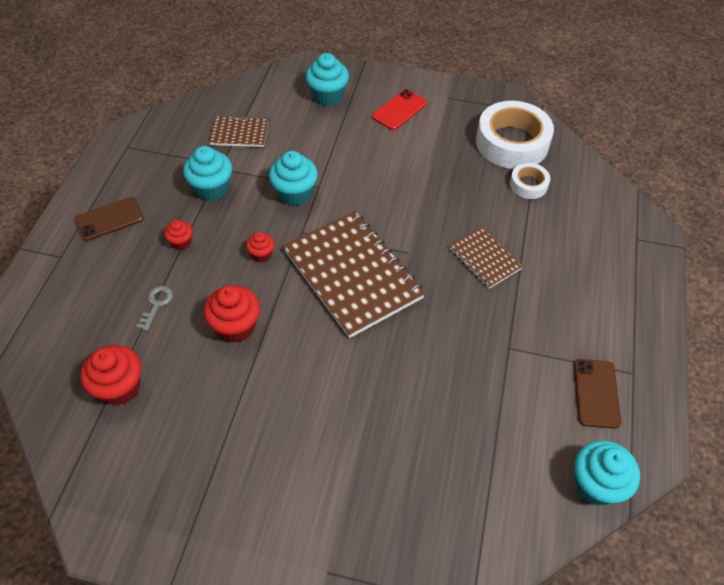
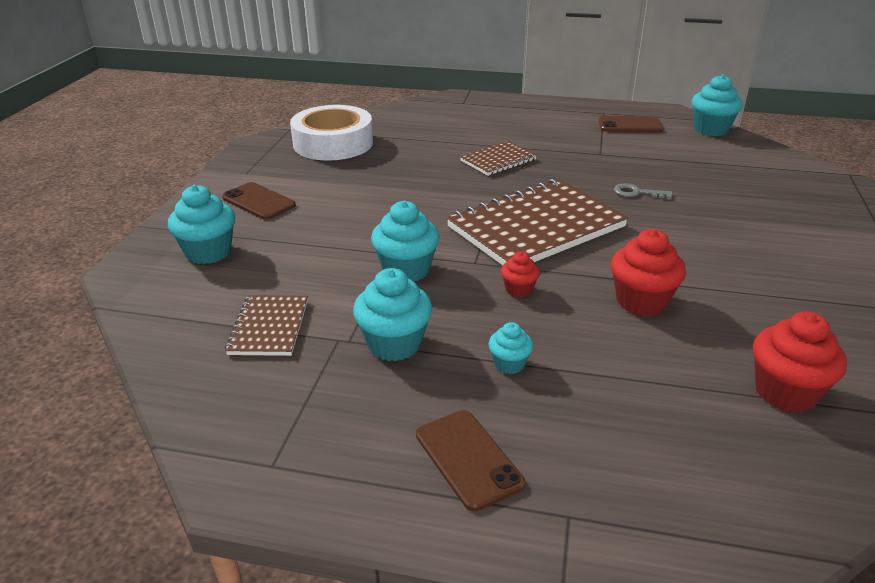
camera: 90 degrees left, 20 degrees down
(156, 304) = (633, 375): grey key -> grey key (637, 193)
(181, 242) = (509, 364): red cupcake -> turquoise cupcake
(399, 110) = (258, 201): red phone -> brown phone
(528, 185) = (396, 138): white tape -> none

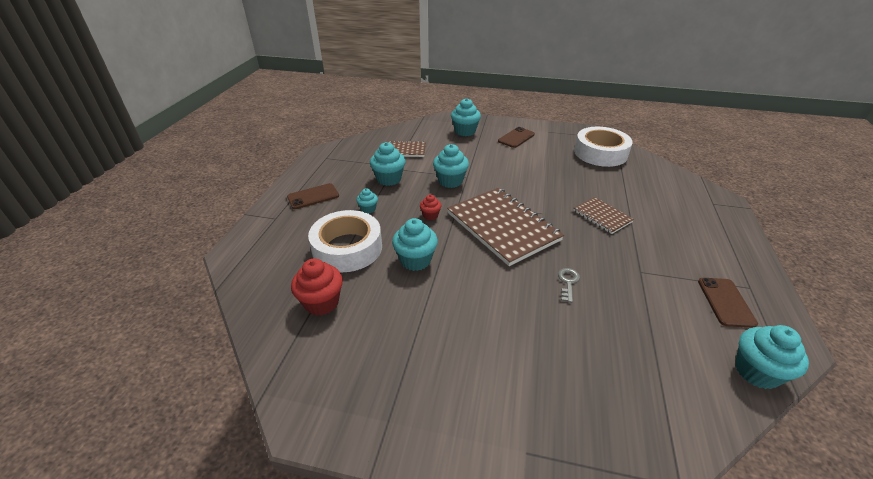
camera: 90 degrees right, 5 degrees up
(638, 379) = (347, 248): none -> white tape
(641, 301) = (415, 260): red cupcake -> turquoise cupcake

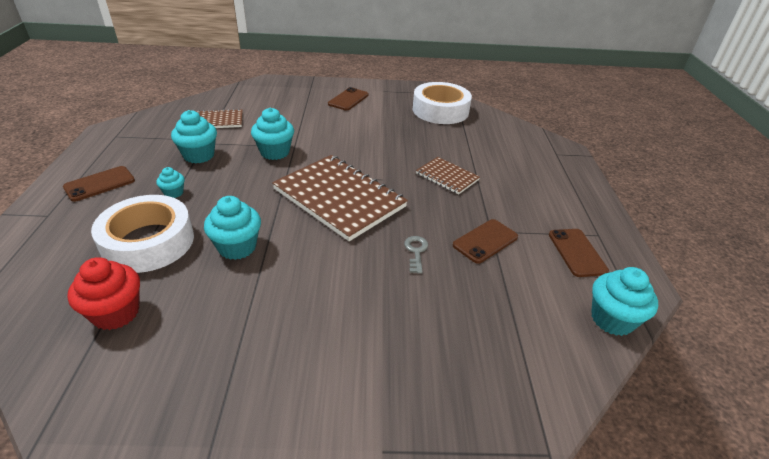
camera: 15 degrees left, 0 degrees up
(430, 215) = (253, 193): red cupcake -> none
(465, 131) = (289, 96): turquoise cupcake -> none
(634, 280) = (485, 241): none -> brown phone

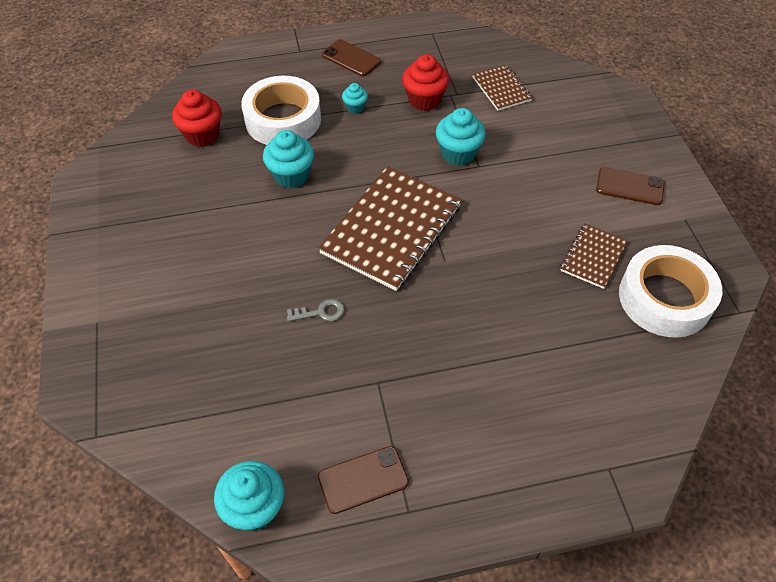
camera: 80 degrees right, 15 degrees up
(199, 155) = (424, 100): turquoise cupcake -> red cupcake
(447, 177) = (478, 326): brown notebook -> brown notebook (593, 257)
(485, 241) = (356, 377): brown phone -> none

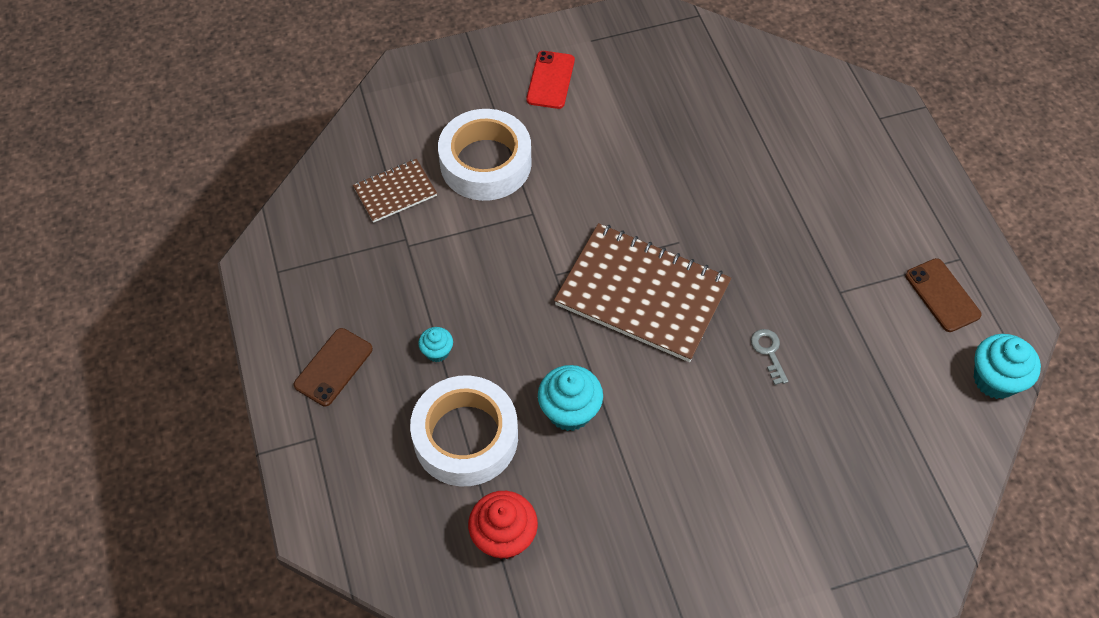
camera: 95 degrees left, 5 degrees up
(424, 100) = (419, 273): red cupcake -> none
(458, 154) = (514, 234): turquoise cupcake -> none
(593, 257) = (652, 116): brown notebook -> none
(630, 186) = (550, 80): brown phone -> red phone
(665, 298) = (694, 65): white tape -> white tape (485, 163)

